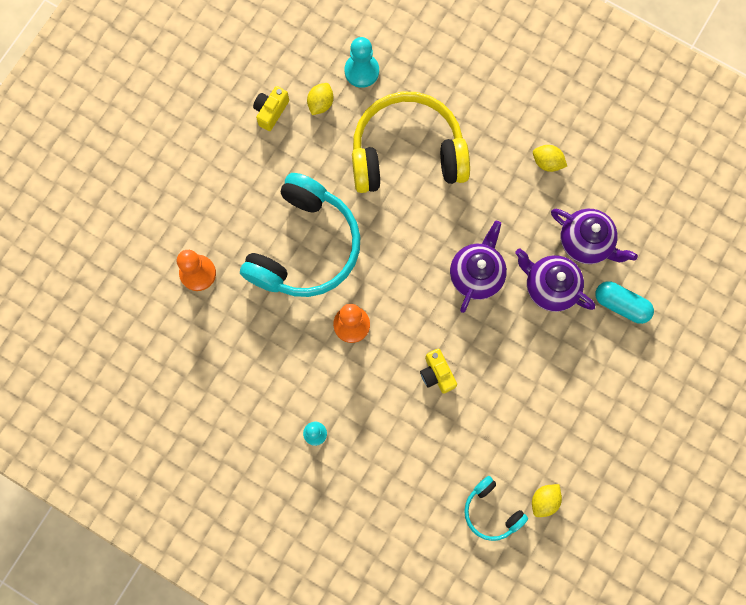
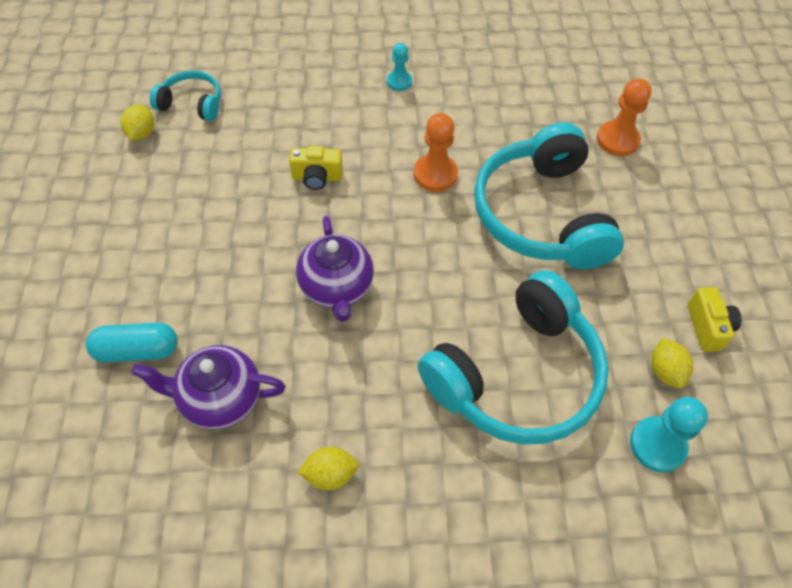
camera: 145 degrees right, 20 degrees down
(407, 153) = (516, 375): yellow headphones -> turquoise headphones
(437, 374) = (317, 177): yellow camera -> yellow camera turned 150 degrees clockwise
(549, 287) = (240, 322): purple teapot -> none

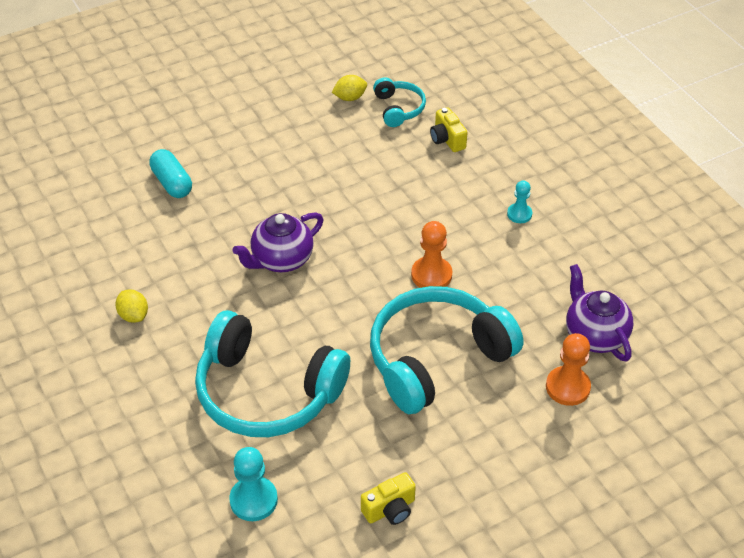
camera: 65 degrees right, 10 degrees down
(220, 399) = (159, 238): purple teapot -> purple teapot (594, 335)
(317, 177) = (377, 207): yellow camera -> yellow camera (447, 140)
(665, 371) = (326, 489): yellow lemon -> none

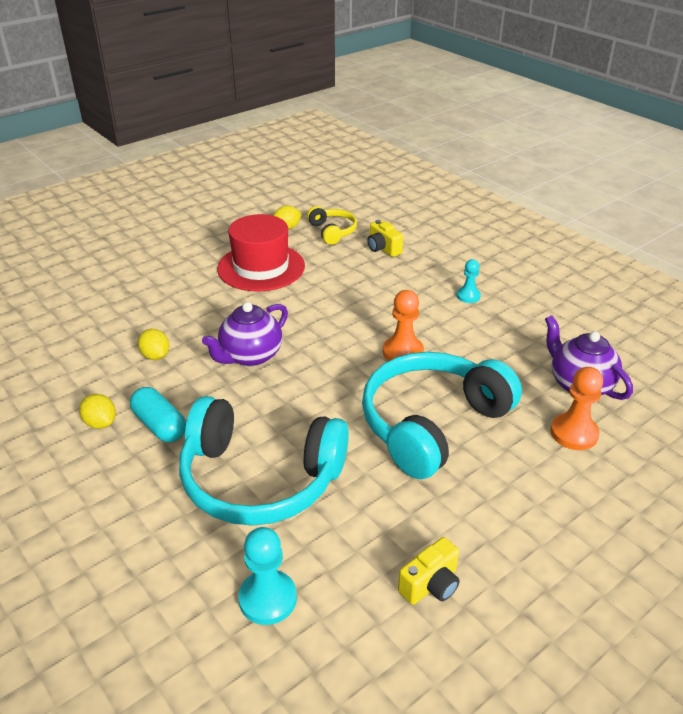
camera: 10 degrees left, 10 degrees down
(172, 183) = (129, 305): turquoise capsule -> turquoise capsule (160, 425)
(191, 248) = (155, 356): none -> yellow lemon
(312, 149) = (261, 267): none -> red hat
(398, 108) = (332, 231): turquoise headphones -> yellow headphones

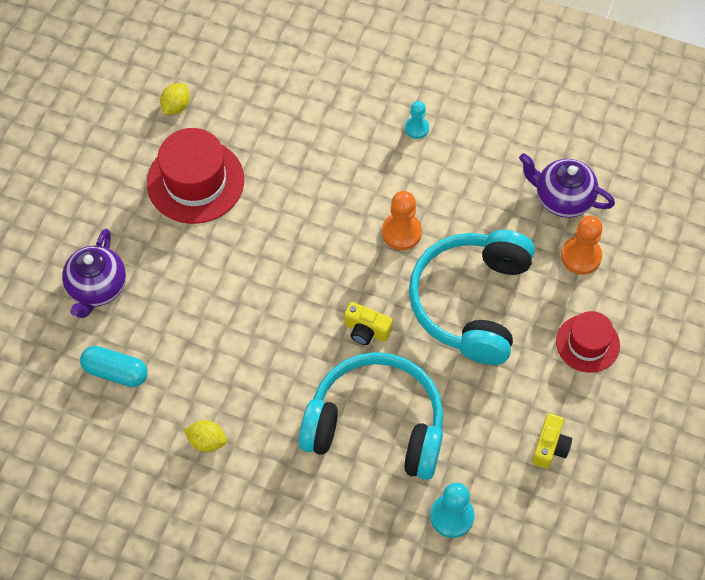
camera: 30 degrees left, 25 degrees up
(155, 356) = (190, 347): yellow lemon -> none
(160, 425) = (258, 418): turquoise capsule -> turquoise capsule (115, 372)
(250, 356) = (274, 304): purple teapot -> purple teapot (97, 288)
(260, 479) = (376, 425): turquoise headphones -> turquoise headphones turned 150 degrees counterclockwise
(332, 231) = (228, 90): yellow headphones -> none
(383, 249) = (296, 94): yellow camera -> yellow camera (366, 330)
(538, 507) = (587, 343): none -> red hat

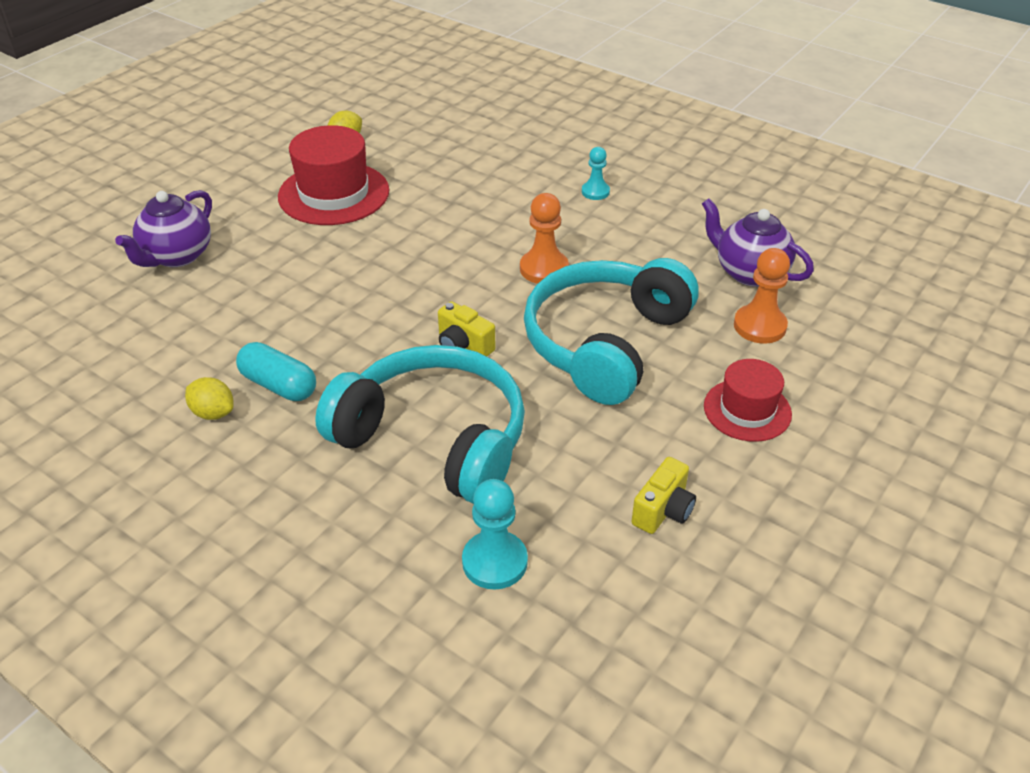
camera: 15 degrees right, 20 degrees down
(115, 372) = (148, 328): turquoise capsule -> turquoise capsule (278, 385)

